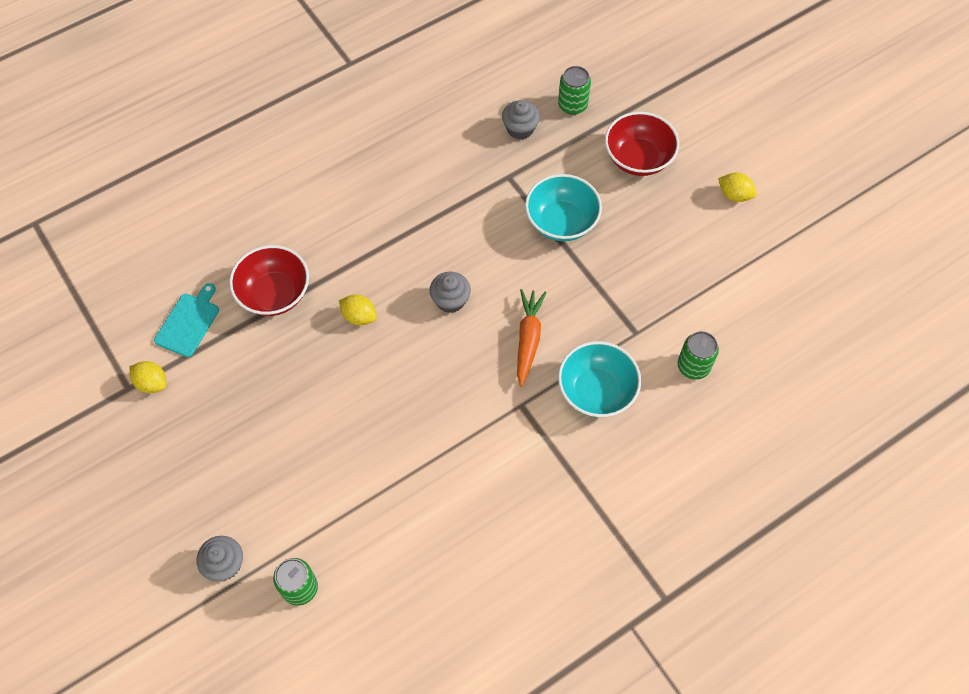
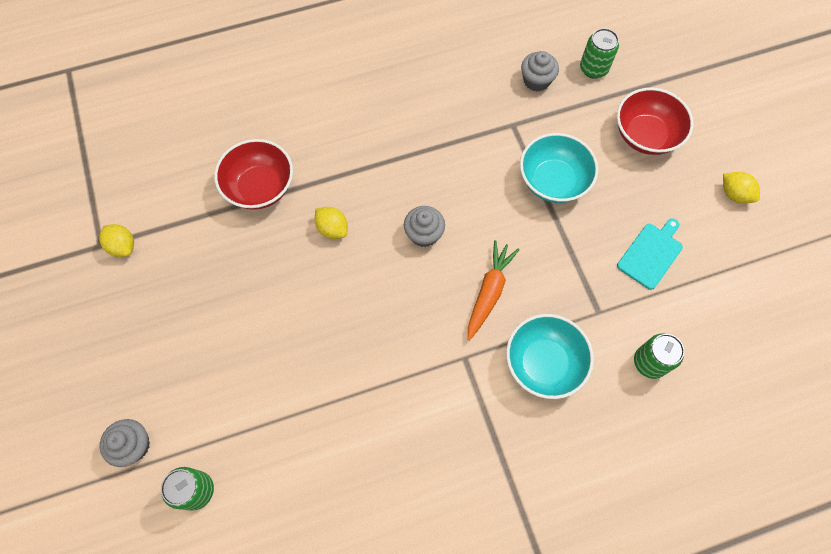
camera: 15 degrees right, 5 degrees up
(188, 322) = (173, 196): turquoise cutting board -> turquoise cutting board (651, 254)

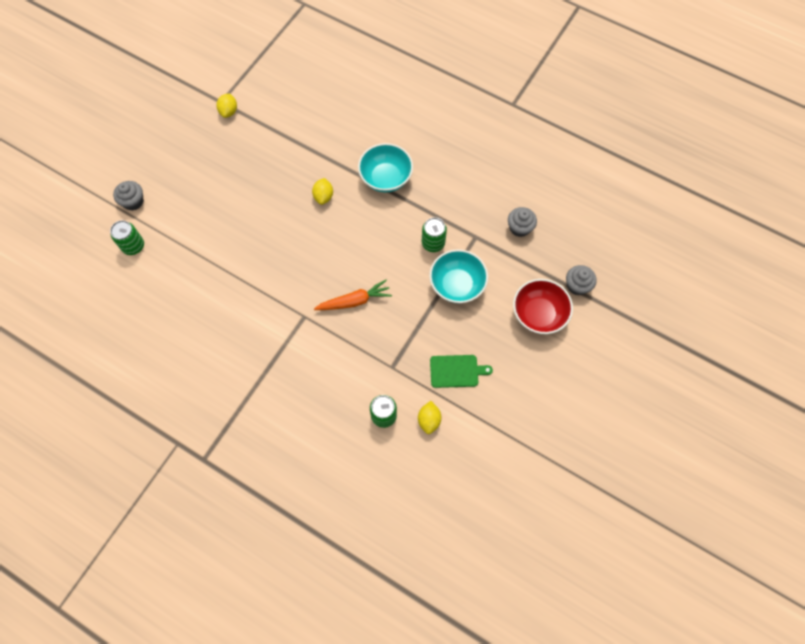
camera: 50 degrees right, 0 degrees up
(260, 187) = (317, 144): red bowl -> none
(424, 234) = (361, 243): grey cupcake -> grey cupcake (577, 285)
(543, 363) = (335, 359): turquoise bowl -> turquoise bowl (386, 178)
(593, 69) = (560, 253): green can -> green can (433, 243)
(651, 254) = (456, 371): turquoise cutting board -> green cutting board
(734, 194) = (544, 393): yellow lemon -> yellow lemon (429, 420)

